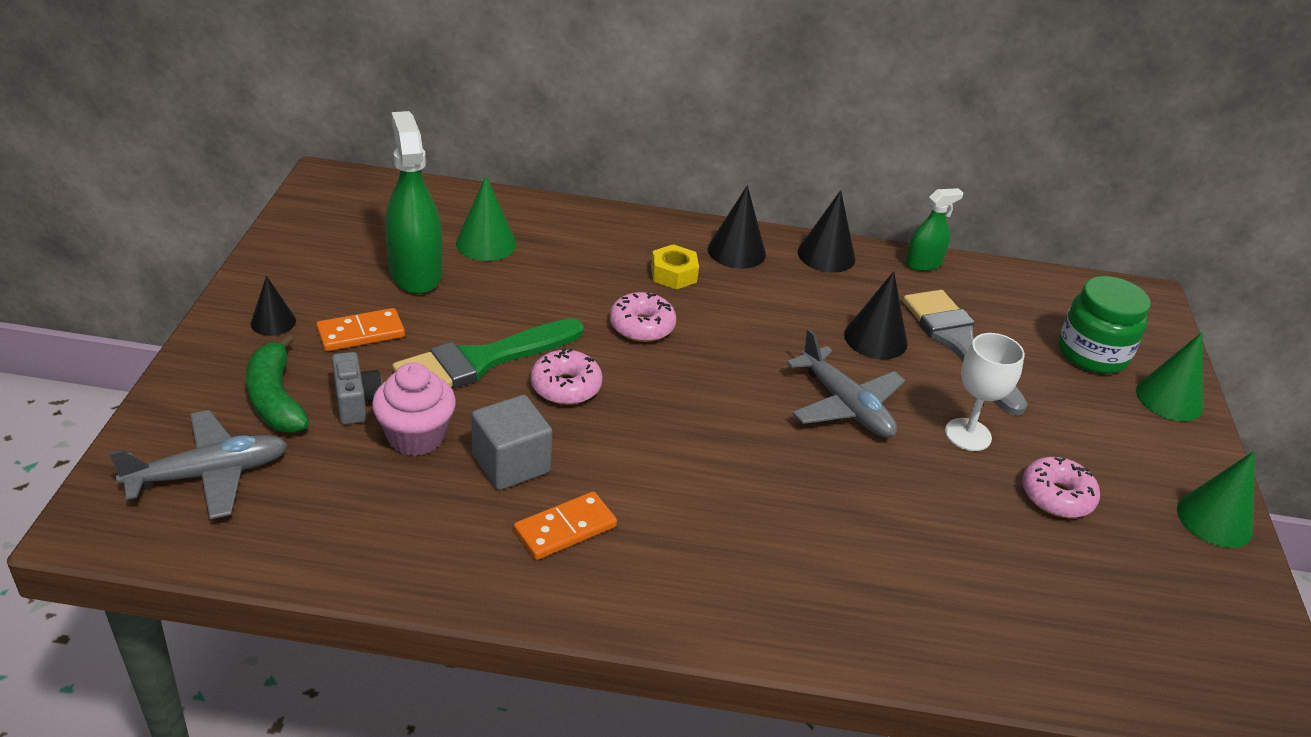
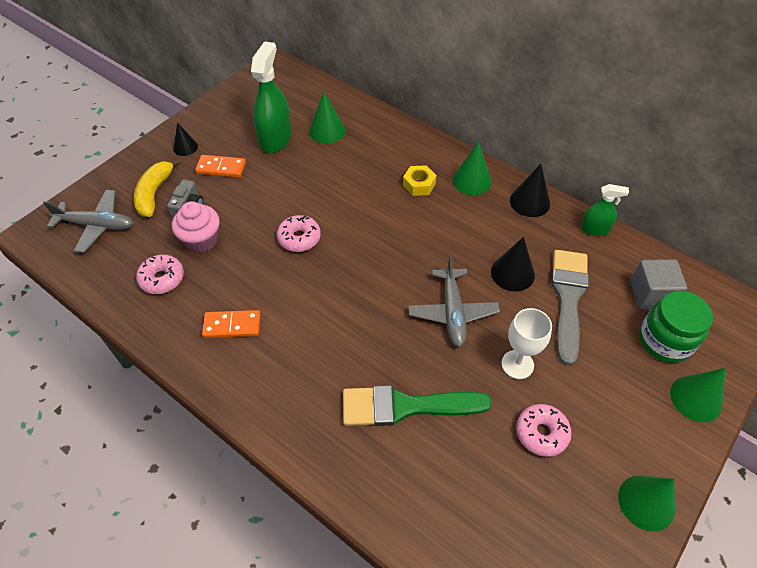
camera: 35 degrees right, 15 degrees up
(276, 399) = (154, 193): green banana -> yellow banana
(481, 361) = (267, 206): green brush -> green brush (405, 406)
(511, 463) = (235, 275): grey cube -> grey cube (651, 294)
(642, 326) = (372, 214): pink donut -> pink donut (162, 279)
(736, 251) = (472, 180): black cone -> green cone

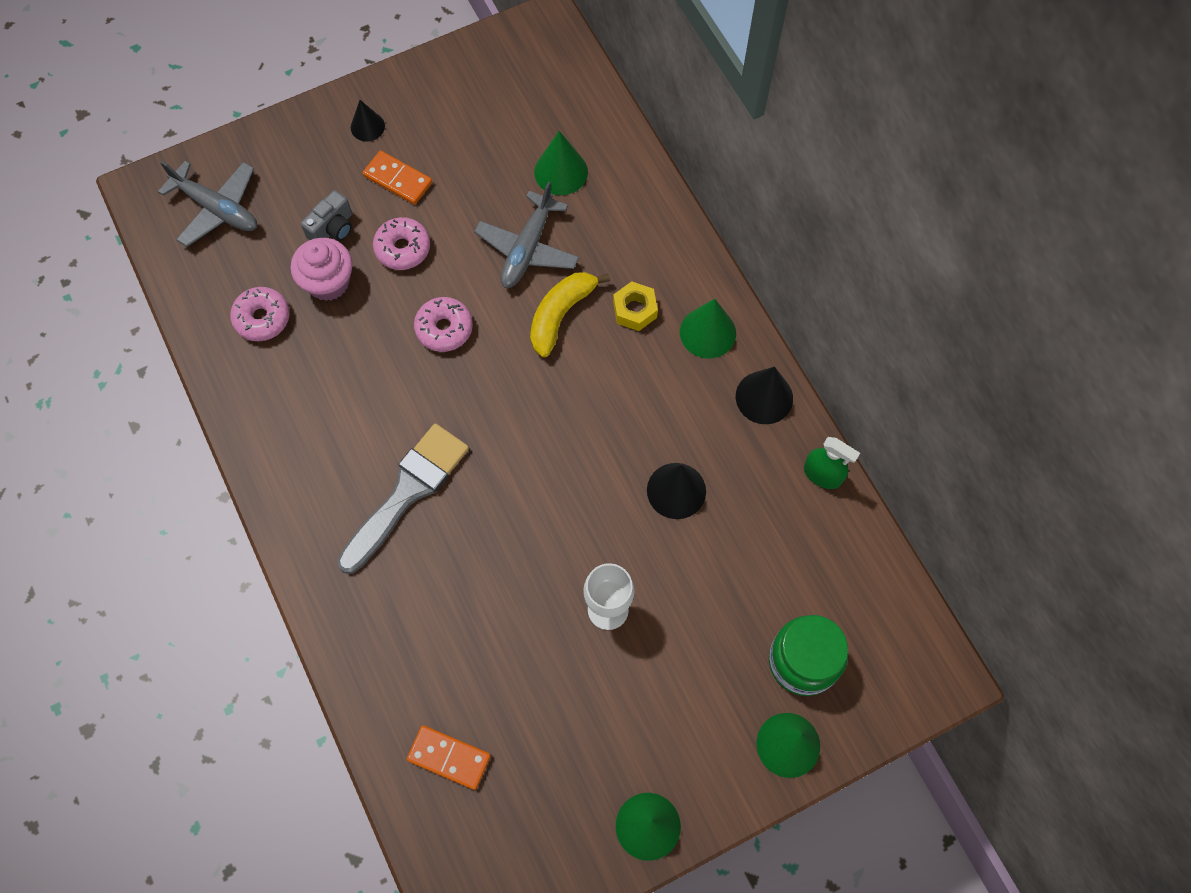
camera: 25 degrees right, 15 degrees up
(154, 193) = (301, 187): yellow banana -> yellow banana (560, 315)
(232, 325) = (314, 416): orange domino -> orange domino (449, 757)
(275, 139) = (487, 158): green spray bottle -> none
(405, 406) = (453, 601): green brush -> none
(452, 312) = (572, 511): grey plane -> grey plane (527, 248)
(541, 433) = (584, 700): pink donut -> pink donut (403, 248)
(568, 298) = (723, 554): grey brush -> grey brush (407, 492)
(651, 294) = (830, 595): grey cube -> none

